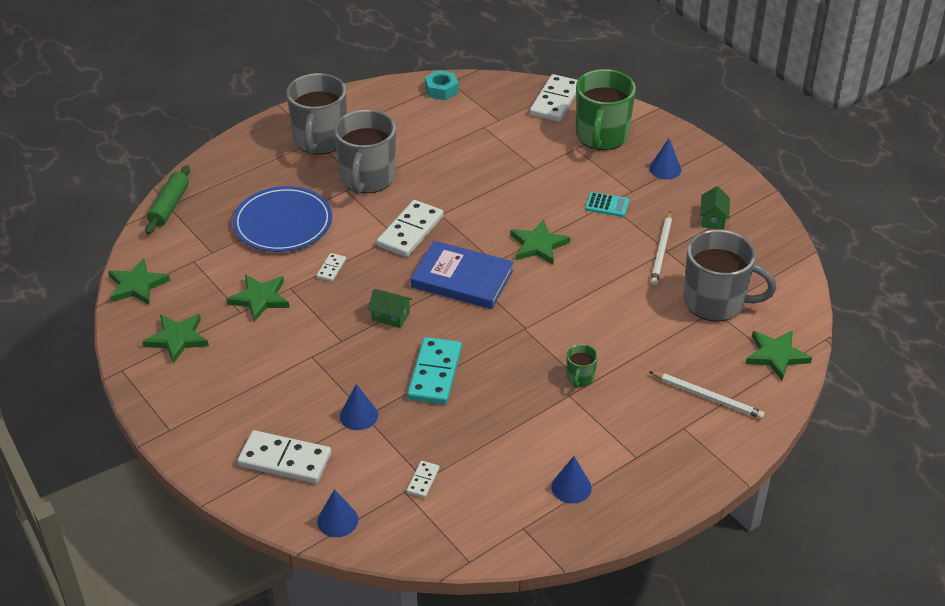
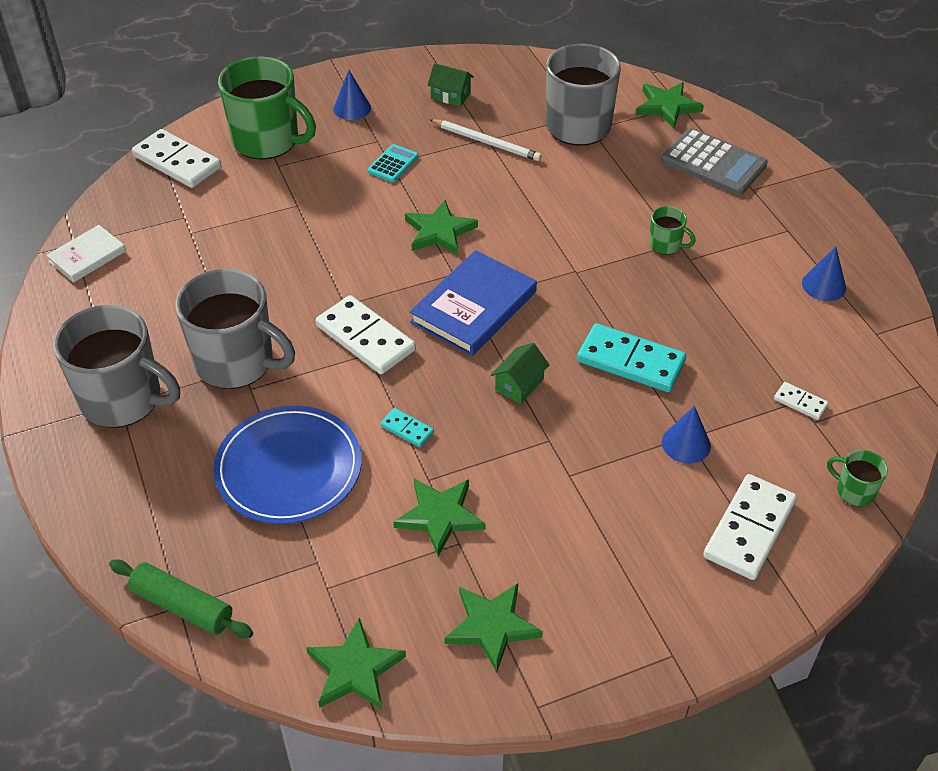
camera: 75 degrees left, 5 degrees up
(331, 269) = (407, 429): white domino -> turquoise domino
(337, 520) = (854, 491): blue cone -> green mug
(441, 90) = (87, 256): turquoise nut -> white book
(707, 397) = (713, 163): white pencil -> grey calculator

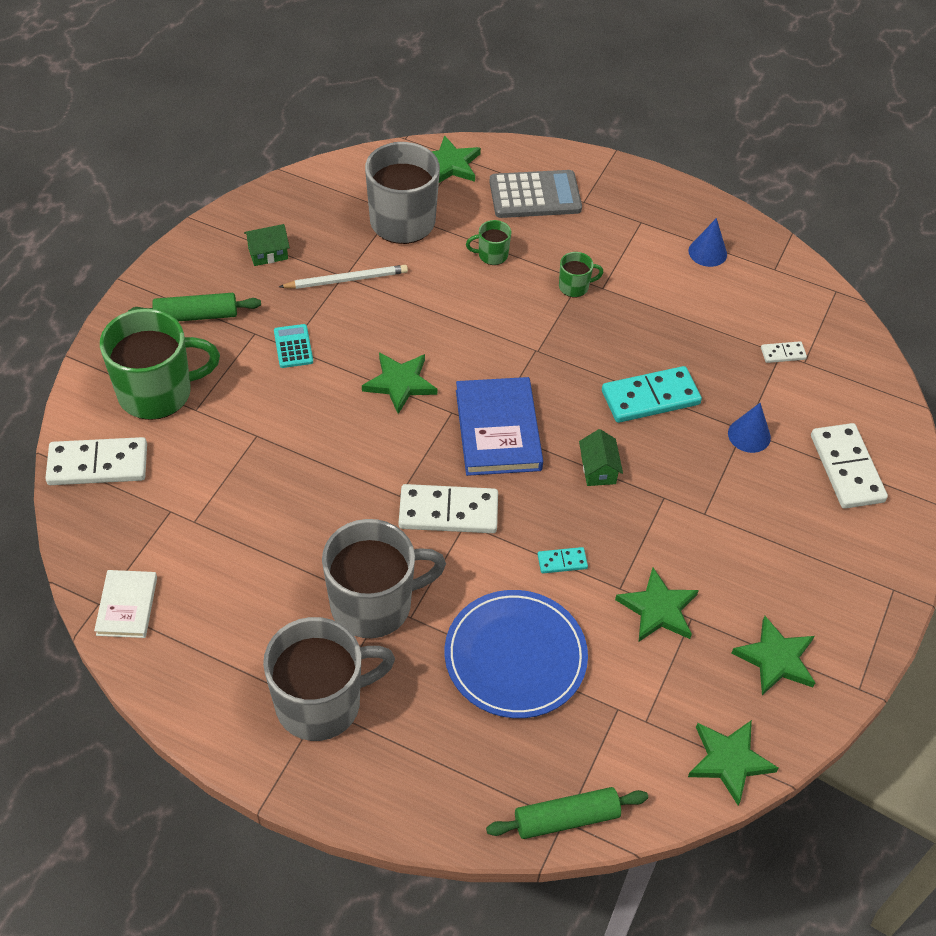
camera: 45 degrees left, 5 degrees up
(352, 108) = (196, 315): blue cone -> green rolling pin
(854, 491) = (874, 396): green mug -> green mug (492, 255)

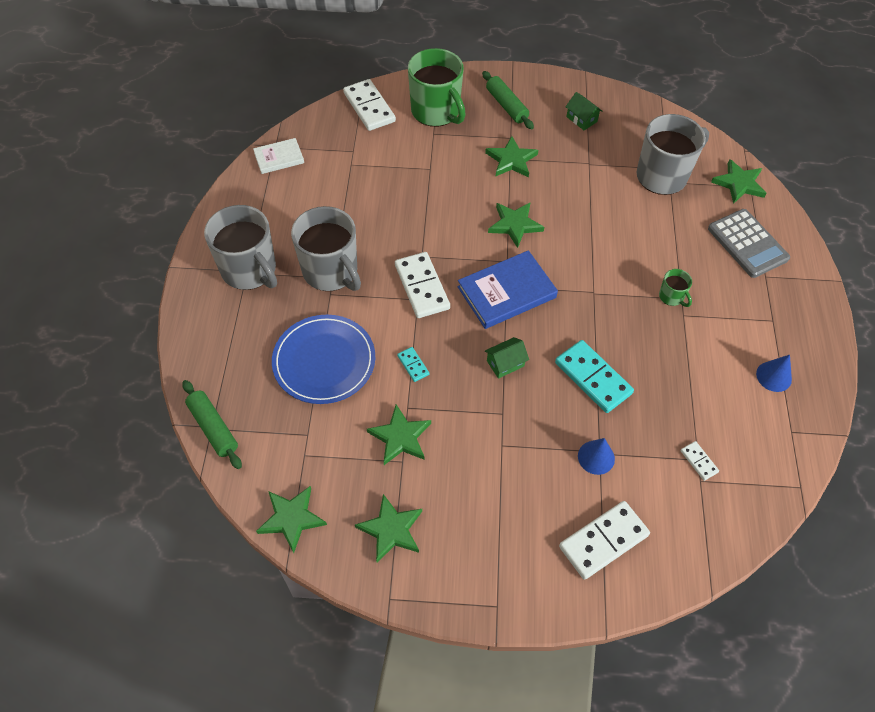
camera: 70 degrees right, 5 degrees up
(293, 346) = (511, 160): turquoise calculator -> green star
(346, 280) = (586, 166): white pencil -> none
(492, 255) = (667, 237): green mug -> none

